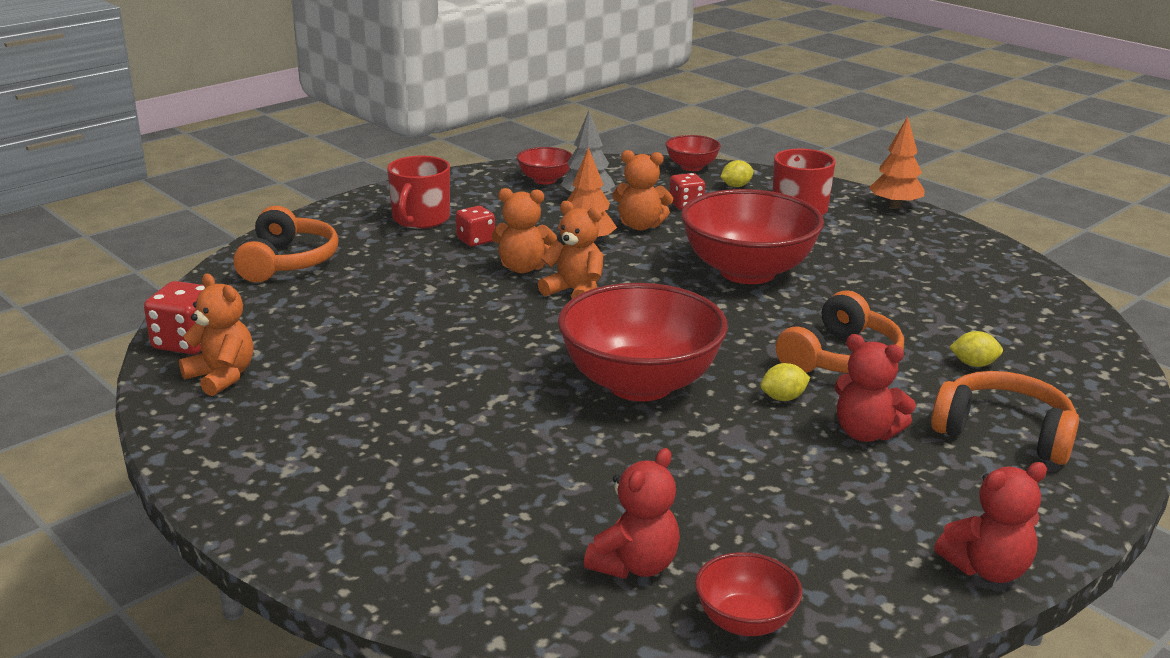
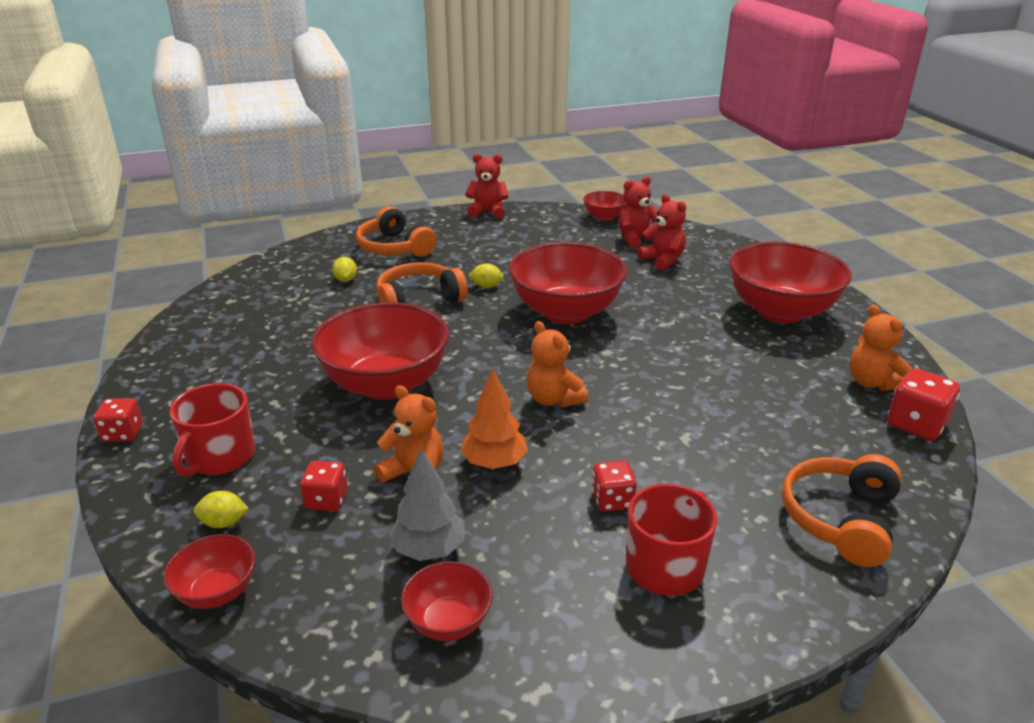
camera: 155 degrees left, 5 degrees up
(334, 454) = (780, 311): none -> red bowl
(523, 268) = (583, 441): orange teddy bear -> none
(865, 433) = (465, 261): red teddy bear -> red teddy bear (662, 260)
(895, 206) = (123, 433): orange tree -> red dice
(973, 364) = (345, 280): yellow lemon -> yellow lemon turned 45 degrees clockwise

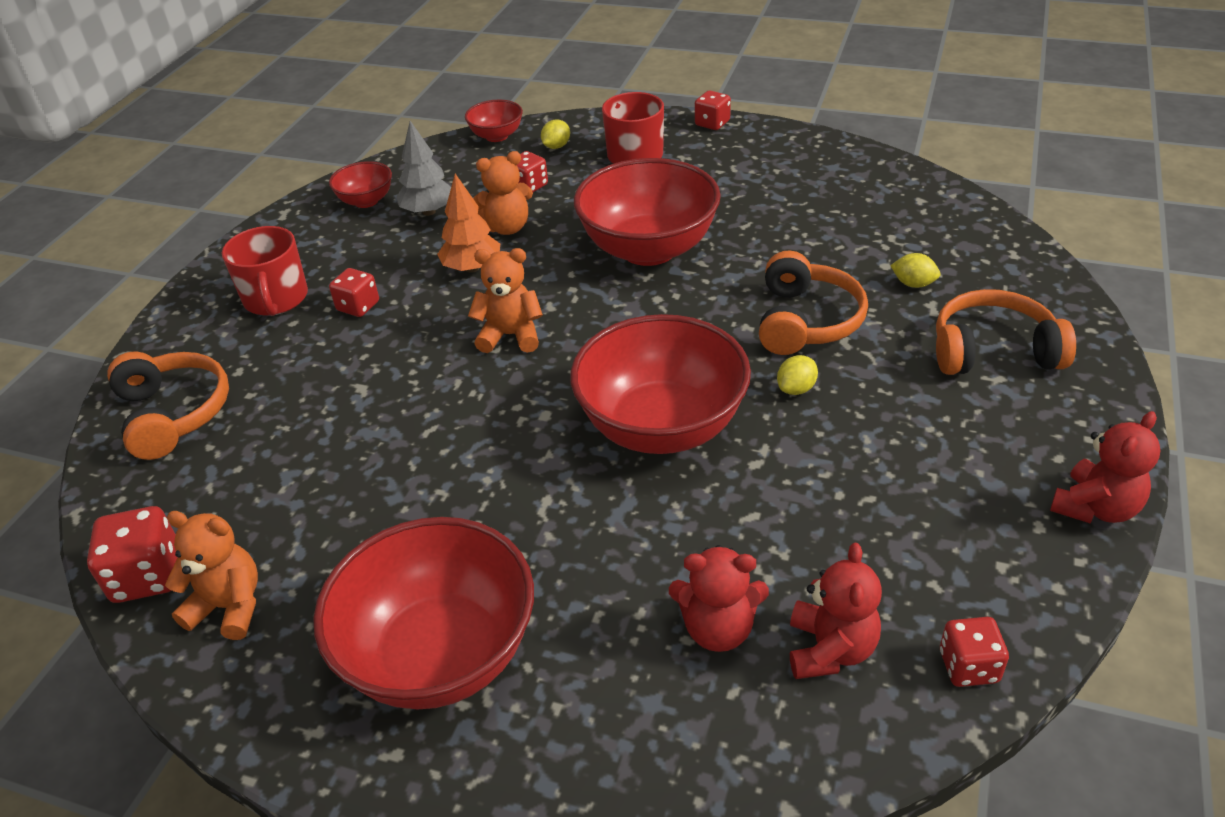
camera: 130 degrees right, 10 degrees up
(604, 217) = (968, 666): red bowl -> red dice

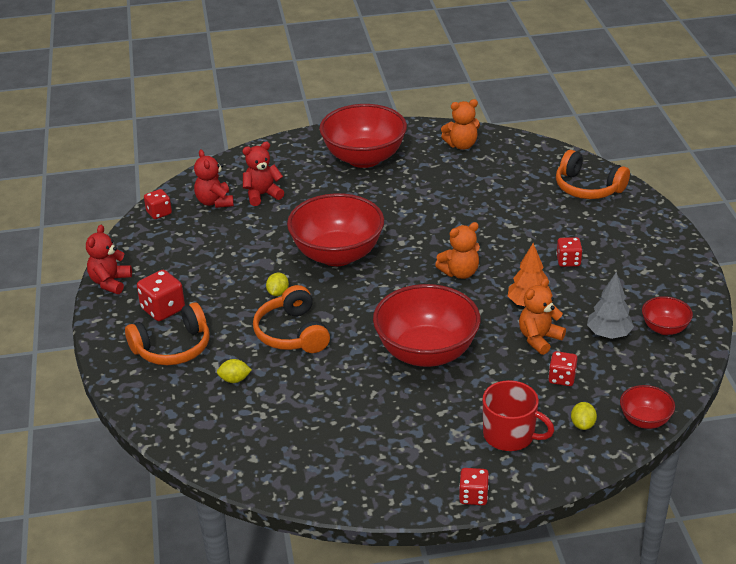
camera: 150 degrees right, 5 degrees down
(148, 576) = (507, 142): red dice -> red dice (163, 309)
(276, 299) = (623, 250): red mug -> none

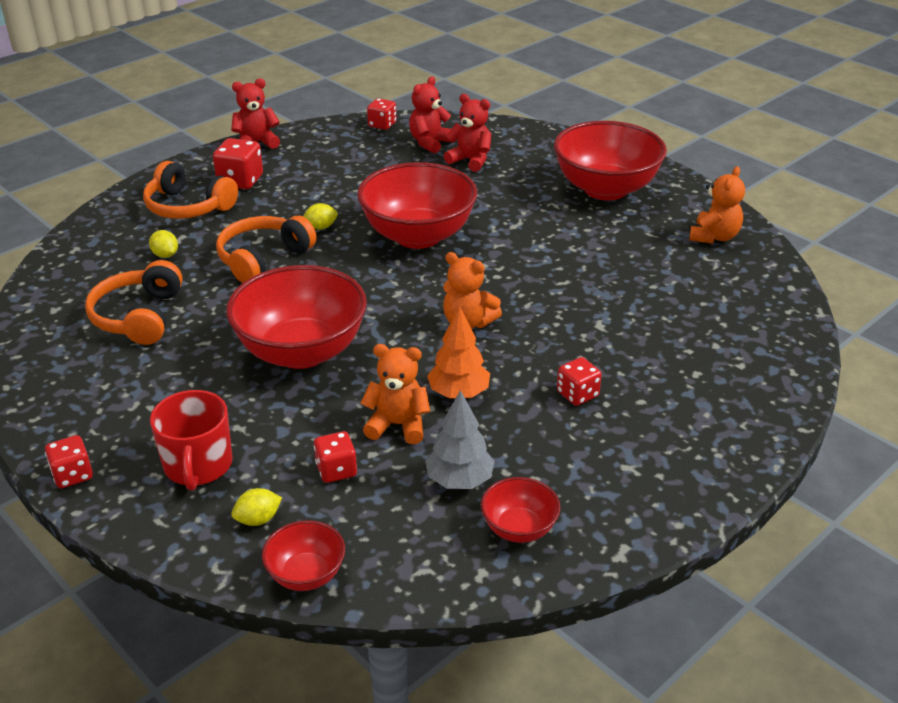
camera: 55 degrees right, 0 degrees up
(461, 145) = (714, 237): orange teddy bear -> orange teddy bear turned 105 degrees counterclockwise
(588, 188) = (752, 356): orange headphones -> orange headphones (139, 317)

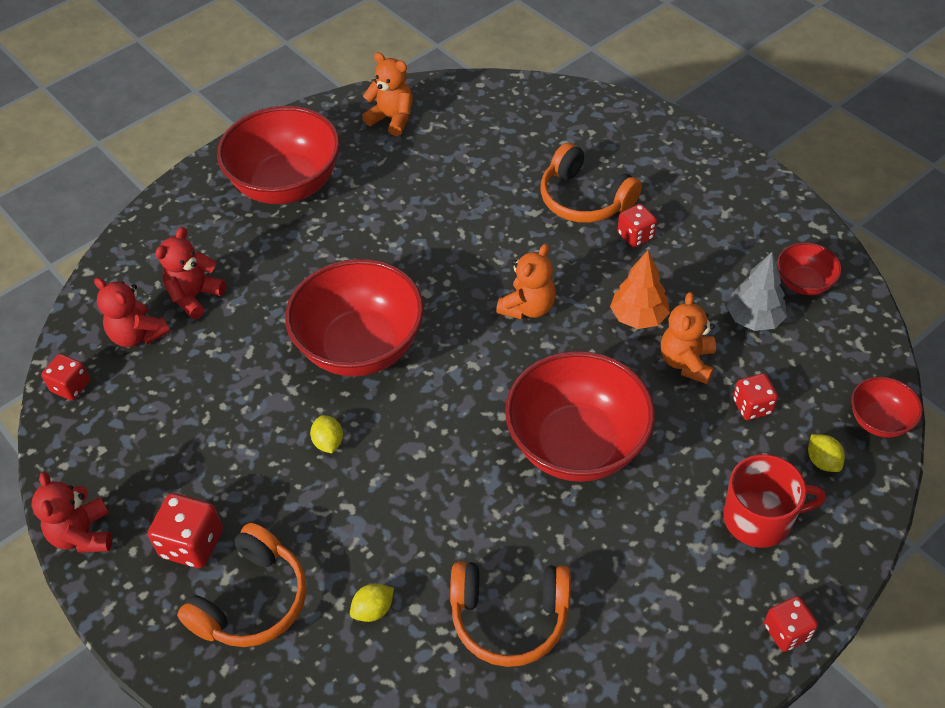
camera: 85 degrees left, 15 degrees up
(263, 259) = (393, 497): orange headphones -> orange headphones (584, 199)

